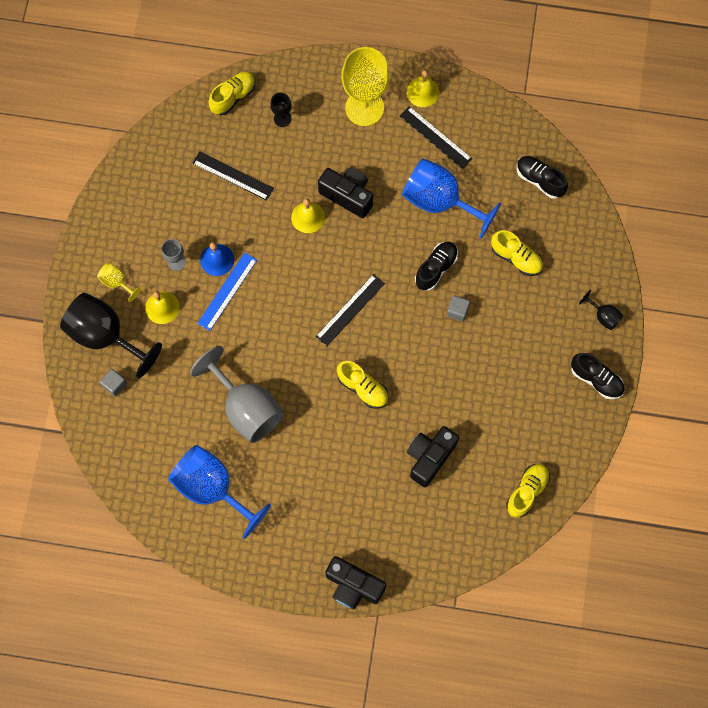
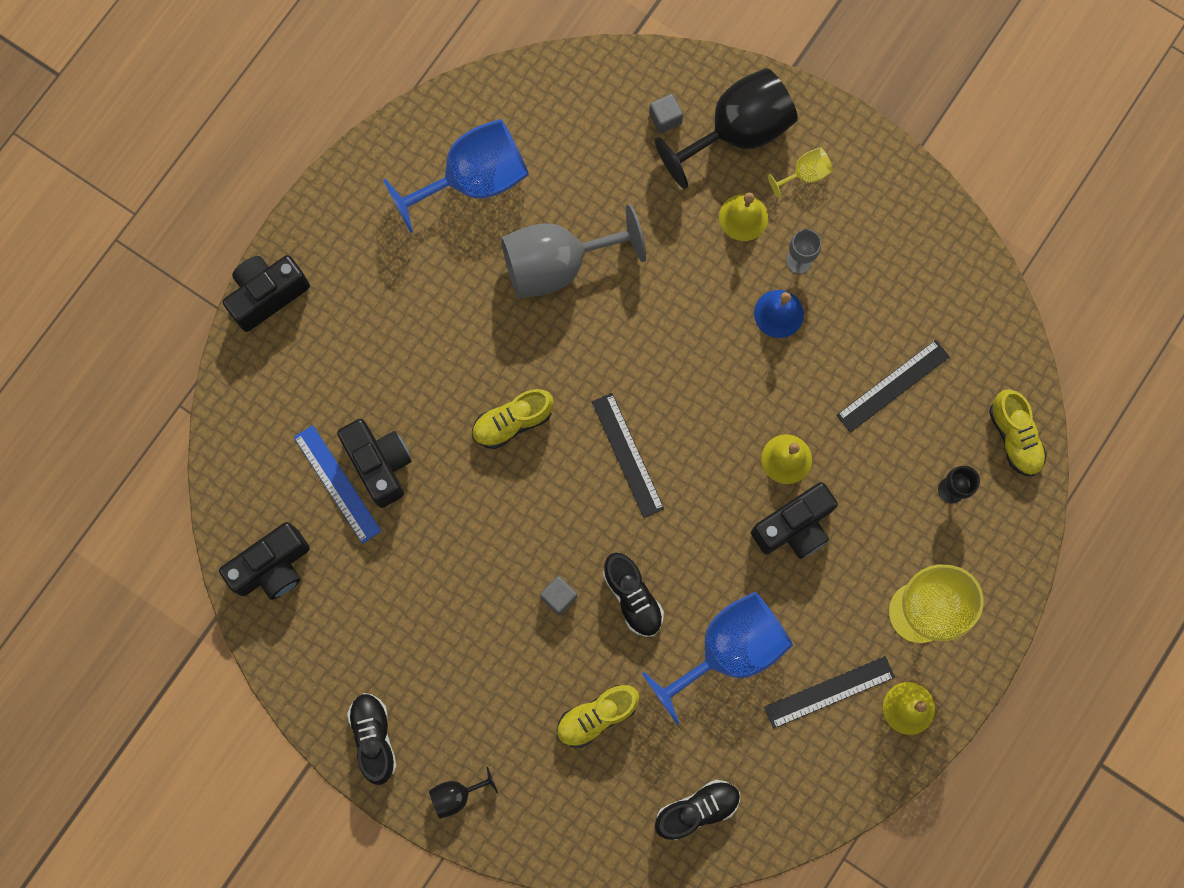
camera: 115 degrees right, 5 degrees up
(227, 291) = (727, 308): blue ruler -> blue ruler (337, 484)
(527, 491) = (273, 567): yellow shoe -> black camera
(596, 379) = (374, 737): black shoe -> black shoe turned 105 degrees clockwise

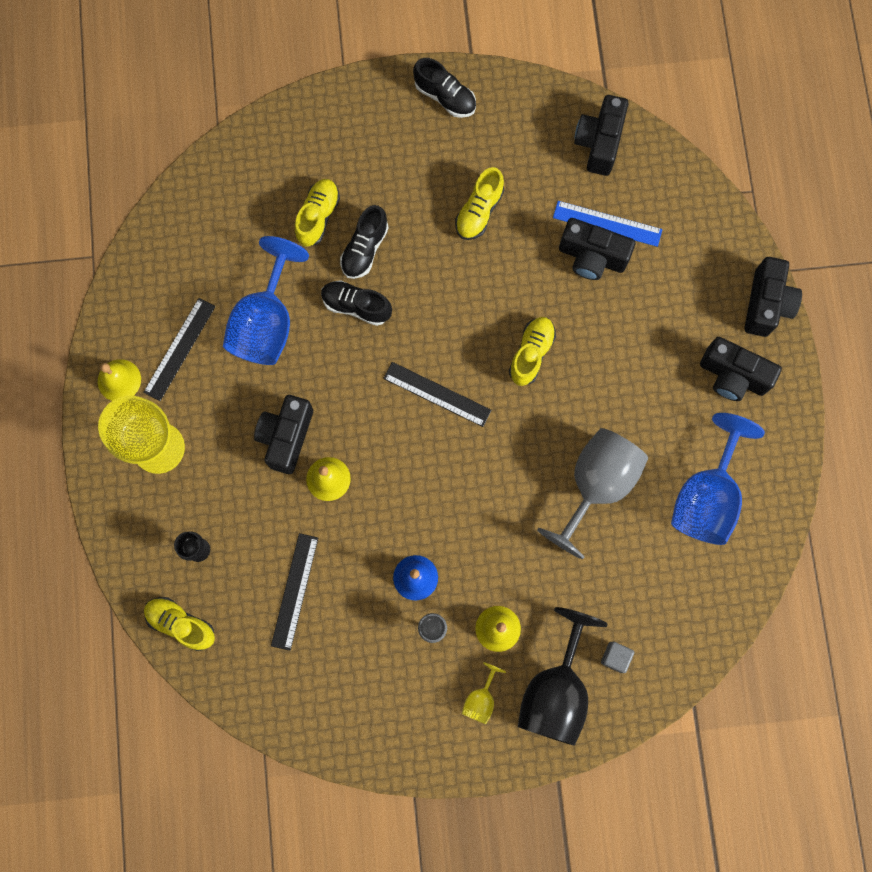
camera: 140 degrees right, 0 degrees up
(356, 259) = (732, 376): none -> black camera
(443, 594) = (479, 211): none -> yellow shoe
(456, 795) = (365, 105): black goblet -> none
(559, 597) = (404, 268): grey cube -> none
(697, 809) = (209, 212): black shoe -> black shoe (365, 249)

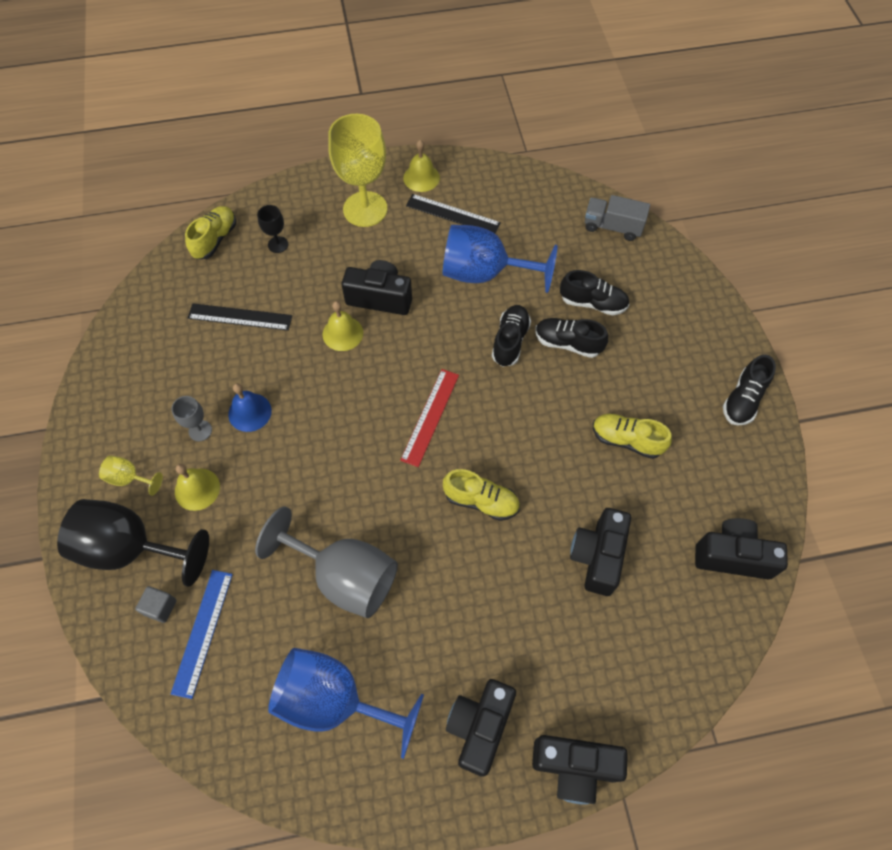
camera: 85 degrees right, 15 degrees down
(220, 179) = (612, 227): none -> grey truck
(318, 216) = (592, 303): yellow shoe -> black shoe
(437, 394) = (430, 416): black ruler -> red ruler
(607, 223) = (639, 570): blue ruler -> blue ruler (203, 632)

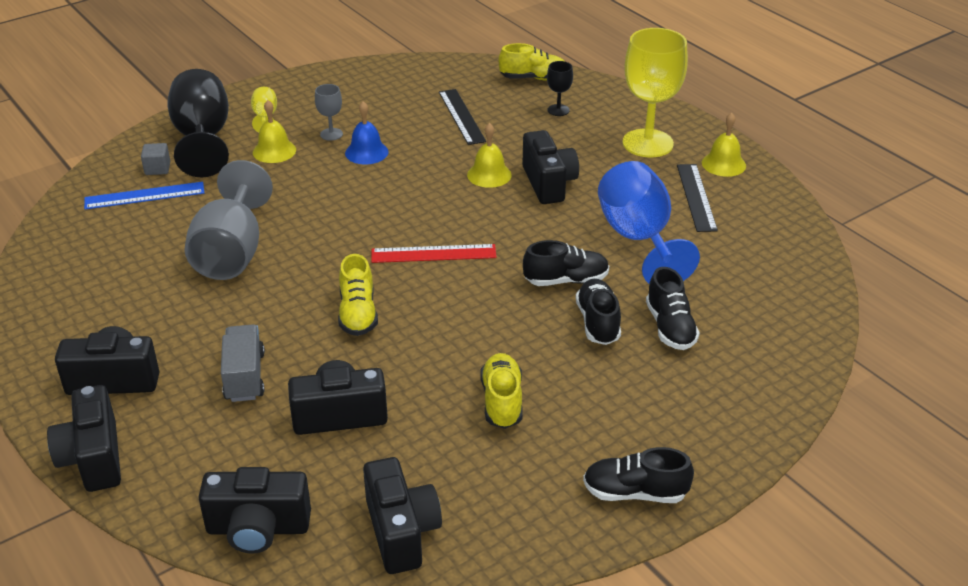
camera: 65 degrees right, 25 degrees down
(334, 700) = (109, 283): blue goblet -> none
(612, 227) = (797, 315): grey truck -> grey truck (245, 377)
(698, 654) = (258, 528): none -> black camera

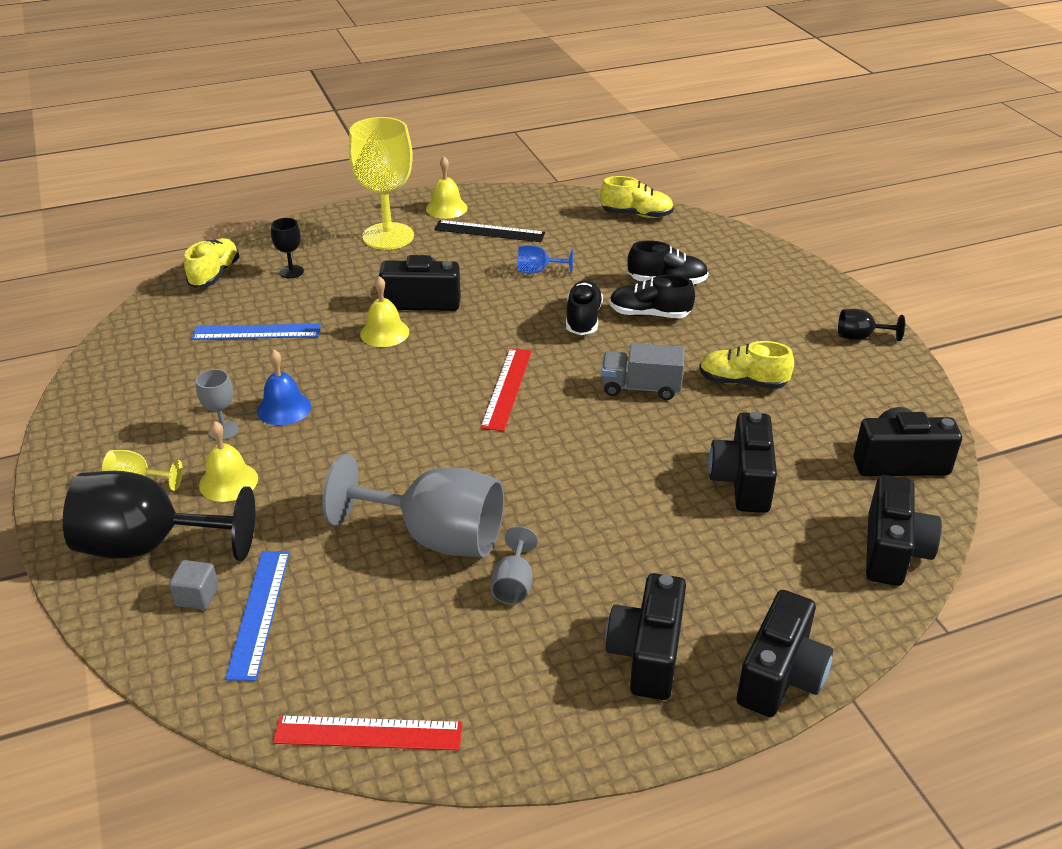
camera: 75 degrees left, 0 degrees up
(40, 263) = (368, 733): none -> red ruler
(93, 458) = (780, 676): black camera -> black camera turned 60 degrees counterclockwise
(184, 300) = (513, 584): none -> grey goblet
(245, 377) = (669, 543): grey truck -> grey truck (641, 388)
(358, 314) = (588, 451): yellow shoe -> yellow shoe (636, 215)
(461, 116) = (256, 332): black ruler -> blue ruler
(635, 493) = (860, 337): black shoe -> black goblet
(638, 239) = (537, 271): blue goblet -> blue goblet, size x0.45

